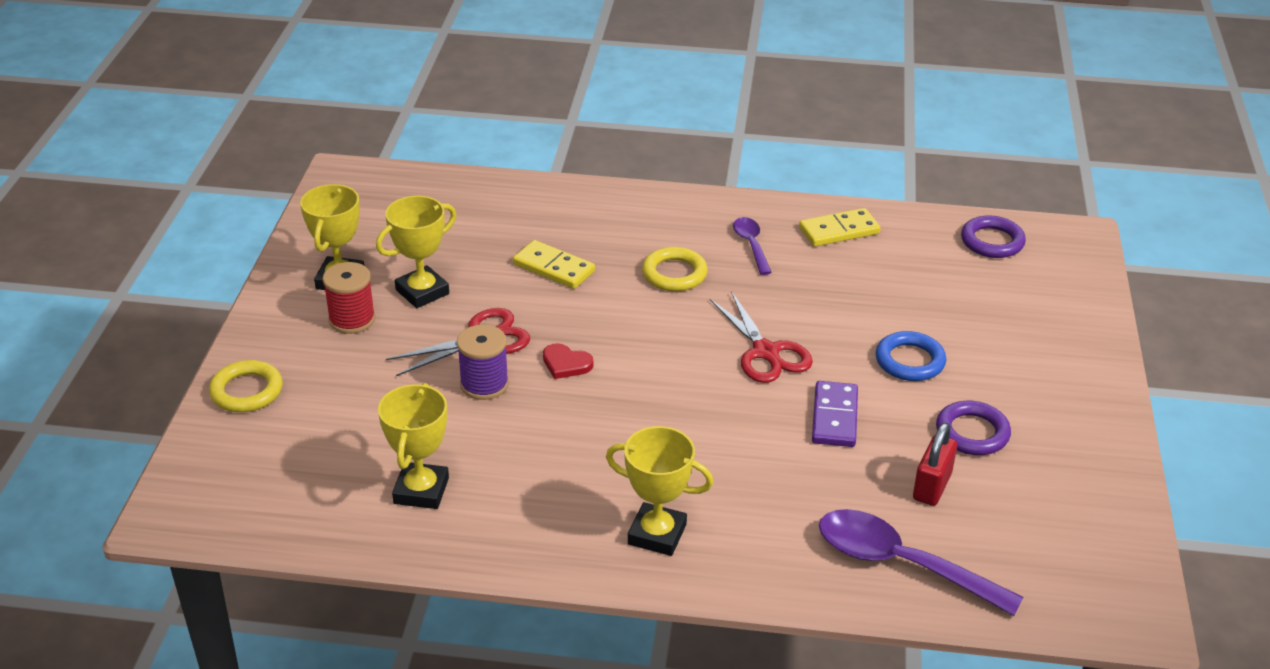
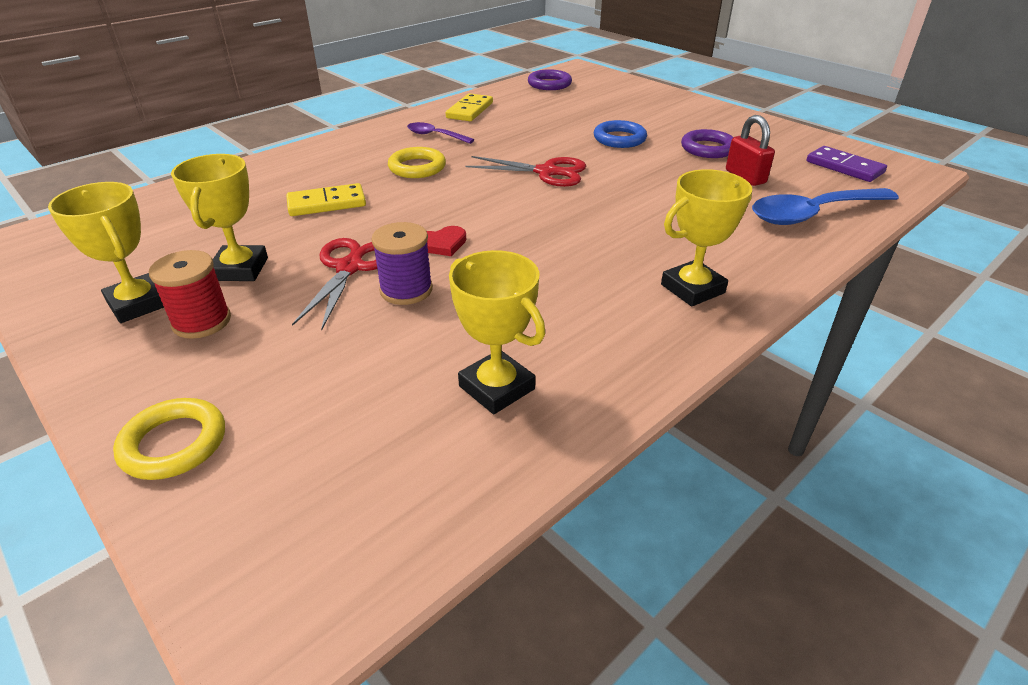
camera: 50 degrees left, 0 degrees up
(835, 417) = (642, 178): purple domino -> purple domino (844, 167)
(901, 564) = (812, 214): purple spoon -> blue spoon

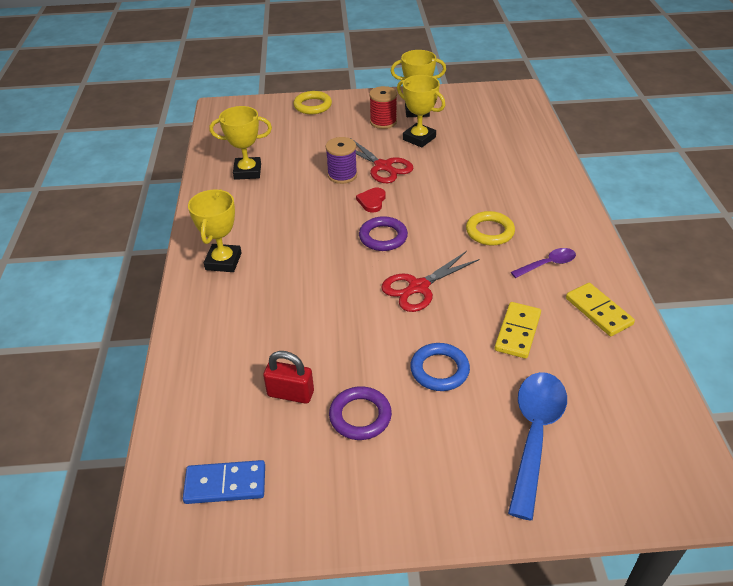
camera: 130 degrees right, 5 degrees up
(327, 203) = (468, 180): yellow domino -> yellow domino (517, 332)
(549, 84) = (649, 419): purple ring -> purple ring (383, 237)
(812, 214) = (206, 381): blue spoon -> blue spoon (535, 434)
(844, 167) = (225, 484): purple domino -> blue domino

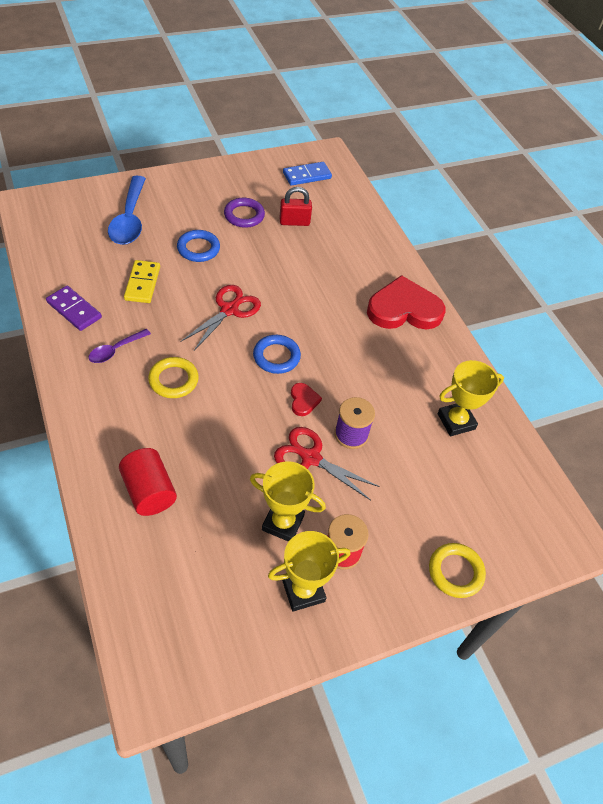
camera: 155 degrees right, 10 degrees up
(223, 261) = (404, 309): yellow trophy -> red heart
(383, 237) = (276, 356): purple ring -> blue ring
(516, 165) = (149, 491): none -> red cylinder
(598, 311) = (74, 310): yellow domino -> purple domino

